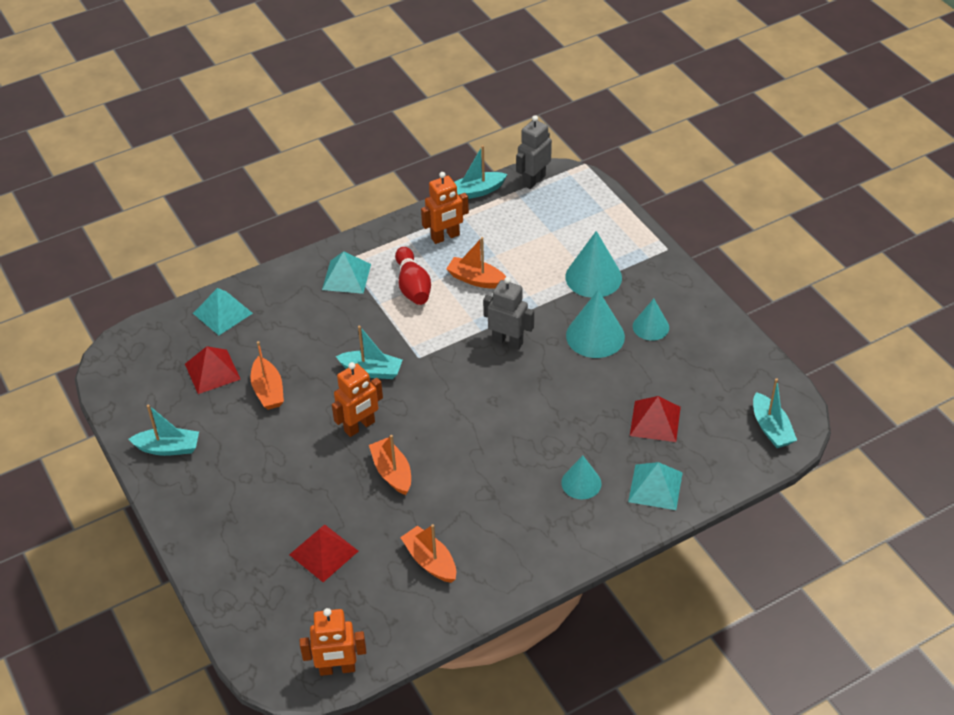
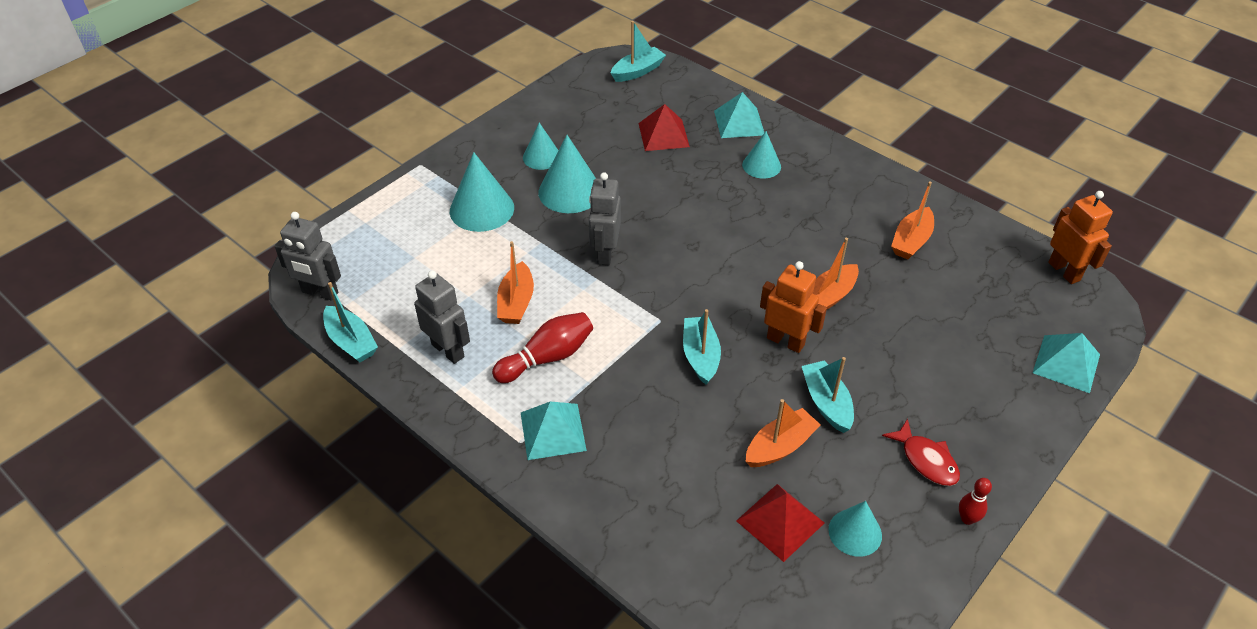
camera: 110 degrees left, 0 degrees up
(153, 473) = (967, 519): none -> red bowling pin
(168, 448) = (923, 519): turquoise boat -> turquoise boat (826, 403)
(181, 407) = (855, 532): none -> turquoise cone
(210, 470) = (926, 460): none -> red fish
(223, 313) = (673, 553): turquoise pyramid -> turquoise pyramid (1066, 363)
(323, 553) = (957, 320): red pyramid -> none
(445, 237) = (448, 350): orange robot -> grey robot

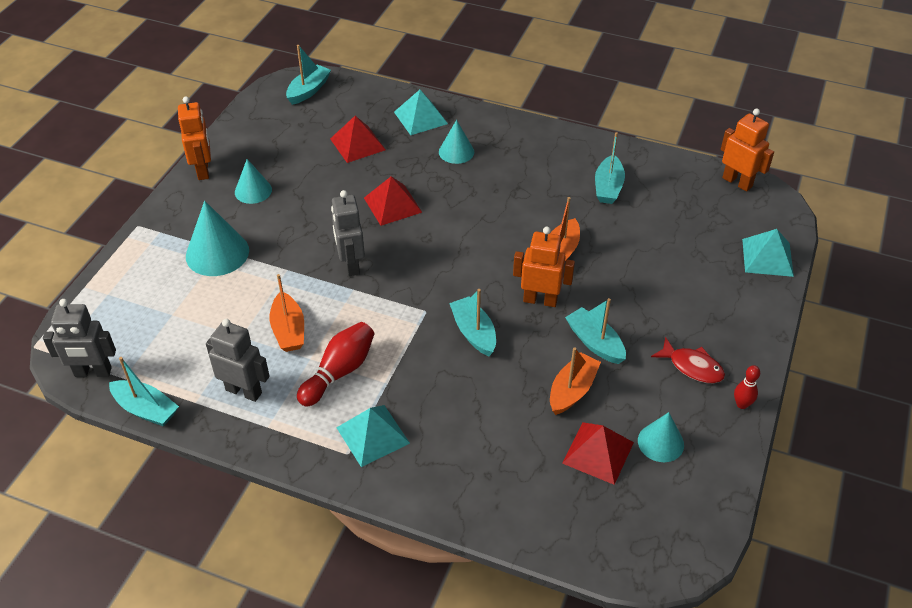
camera: 20 degrees left, 0 degrees up
(503, 126) = (203, 170): none -> orange robot
(570, 191) = (294, 216): turquoise cone -> none
(672, 204) = (392, 205): none -> red pyramid
(911, 241) = (608, 187): orange boat -> turquoise boat

